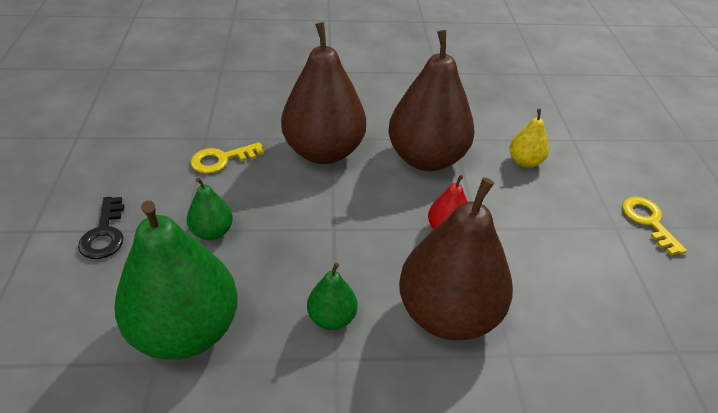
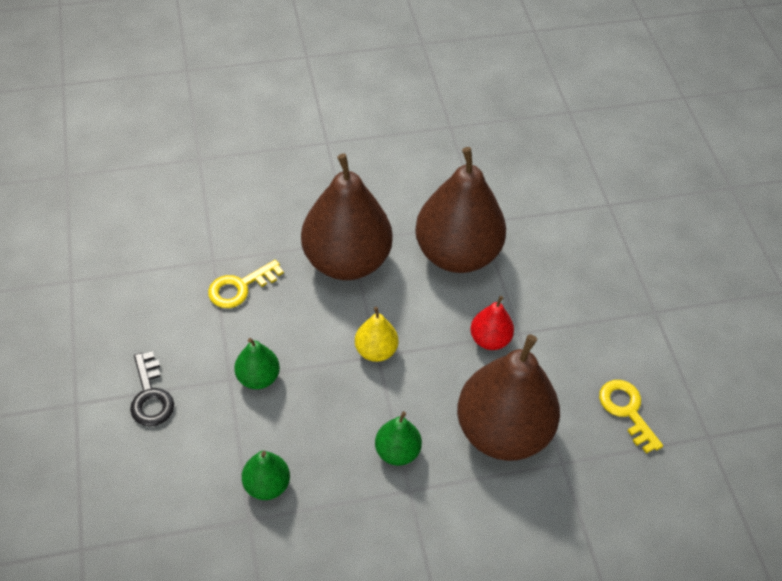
camera: 10 degrees left, 10 degrees up
(186, 330) = (267, 485): green pear -> green pear, size x0.46
(525, 162) = (560, 243): yellow pear -> yellow pear (376, 350)
(648, 221) = (686, 300): yellow key -> yellow key (626, 411)

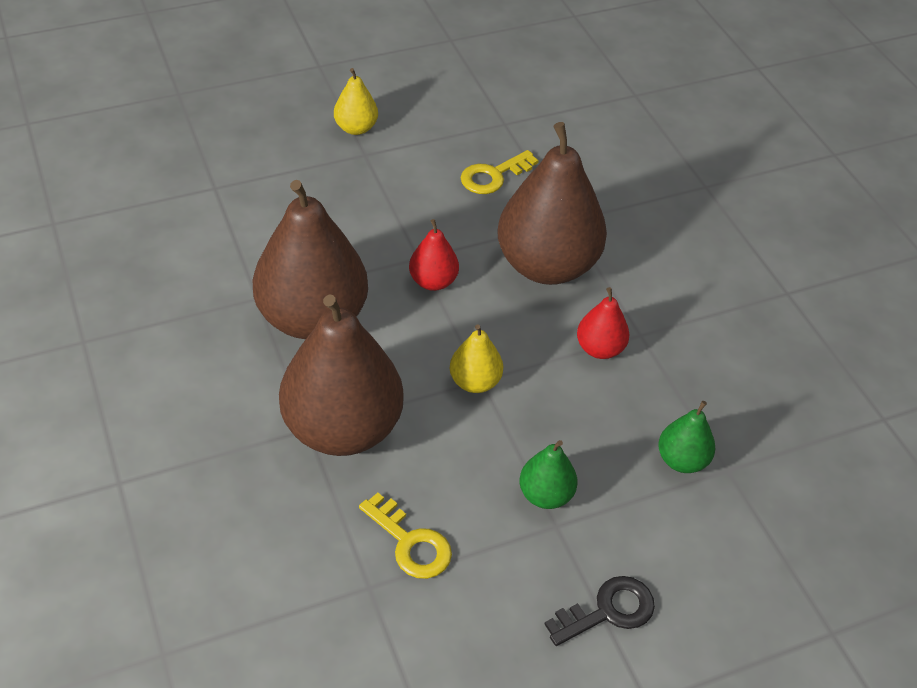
camera: 100 degrees left, 5 degrees down
(397, 451) = (600, 349): green pear -> red pear
(692, 309) = (356, 128): none -> yellow pear

